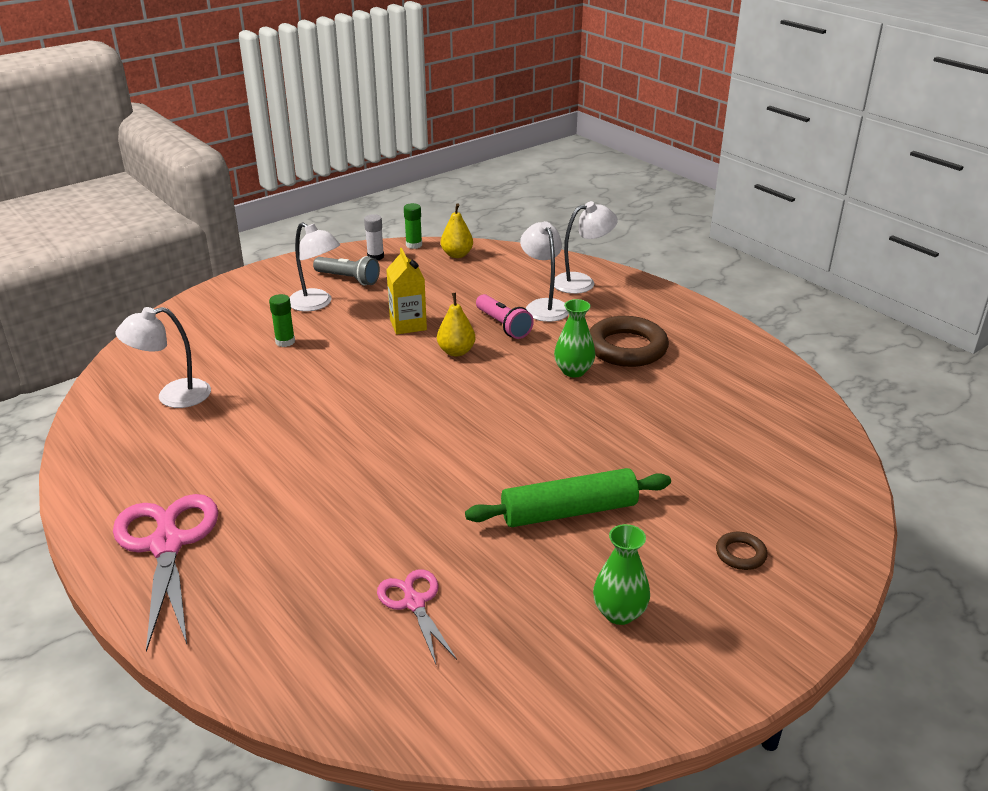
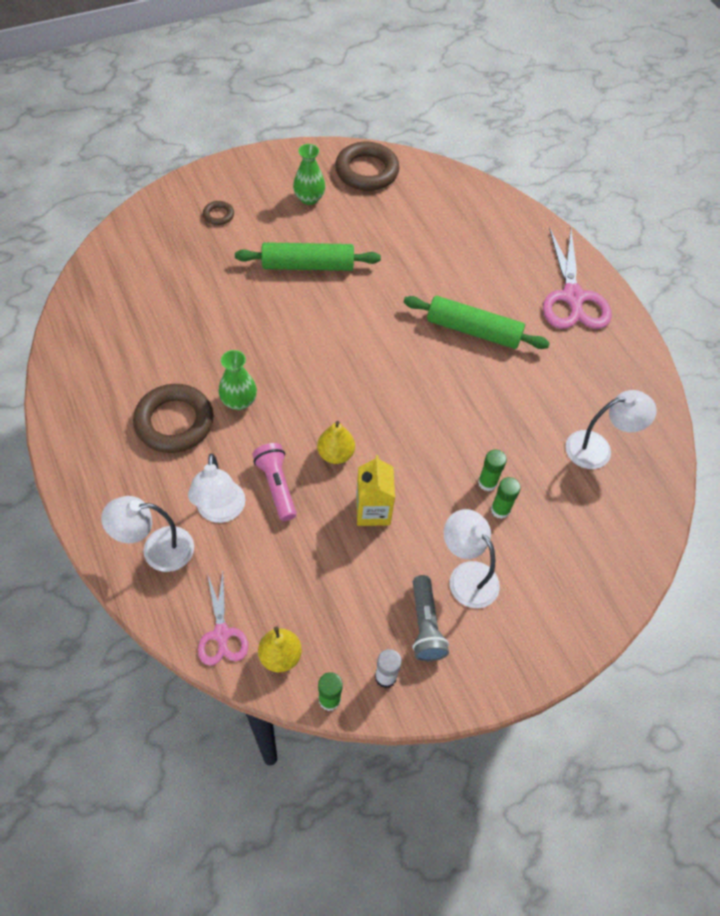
camera: 170 degrees left, 25 degrees up
(298, 356) = (487, 482): none -> green glue stick
(318, 477) = (473, 330): none -> green rolling pin
(348, 279) = (425, 625): grey flashlight -> grey flashlight turned 135 degrees counterclockwise
(414, 602) = (422, 228): pink scissors -> pink scissors (221, 634)
(542, 692) = (367, 171): none -> brown ring

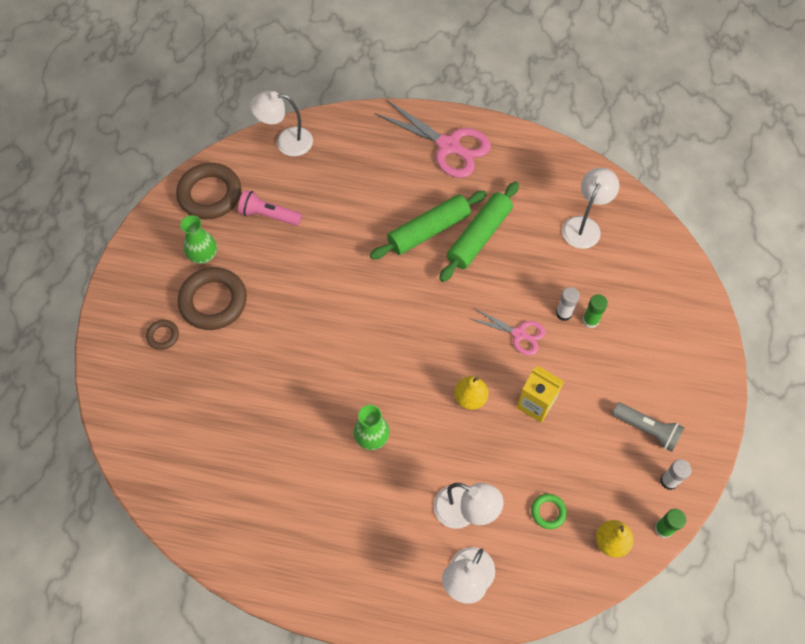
camera: 50 degrees left, 5 degrees up
(174, 422) = (356, 498): brown ring -> brown ring (213, 301)
(221, 634) = (569, 573): pink scissors -> pink scissors (519, 334)
(271, 582) = (548, 512): none -> green ring
(276, 486) = (469, 457): pink flashlight -> pink flashlight (268, 215)
(308, 265) = (275, 302): green rolling pin -> green rolling pin (479, 236)
(466, 576) = (627, 378): white lamp -> white lamp (286, 142)
(487, 482) = (563, 313): green glue stick -> white glue stick

